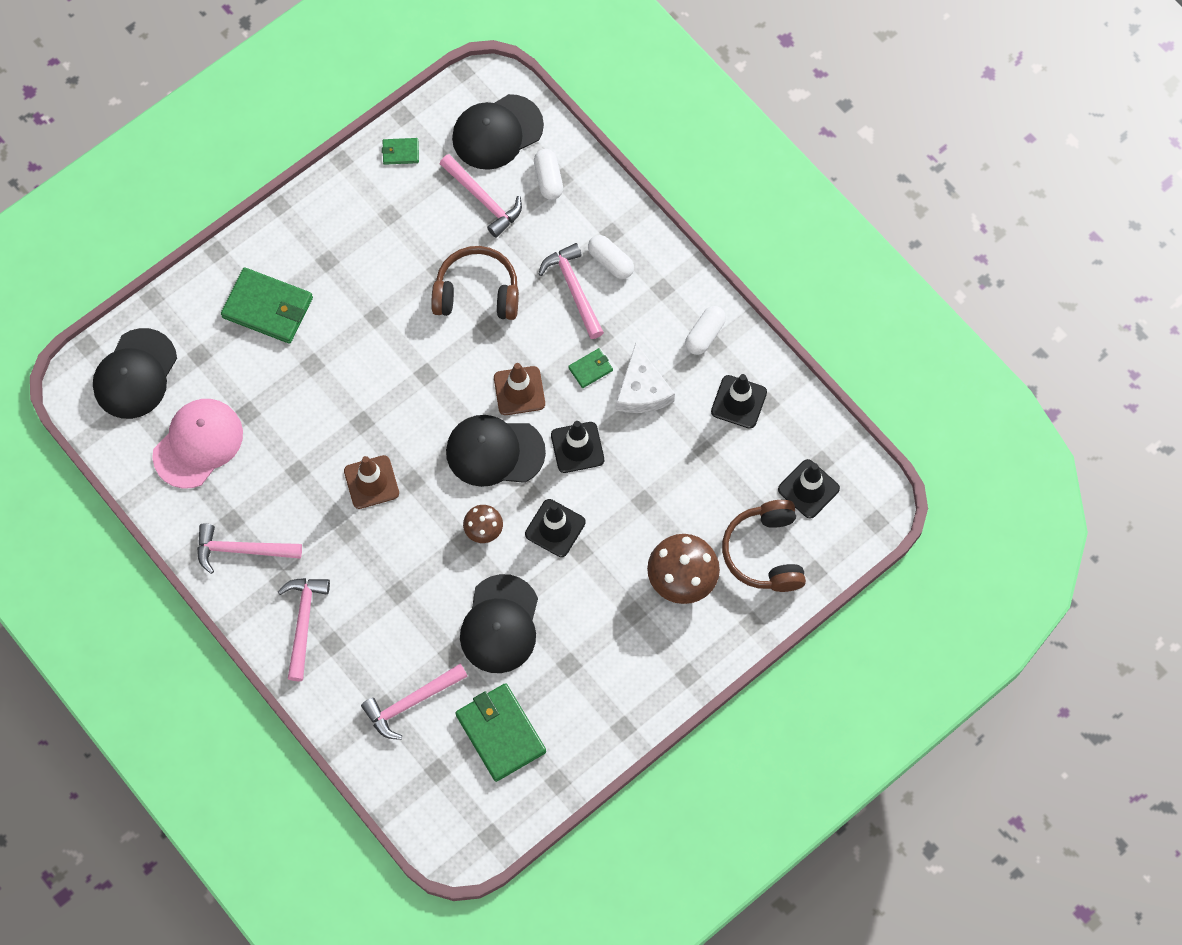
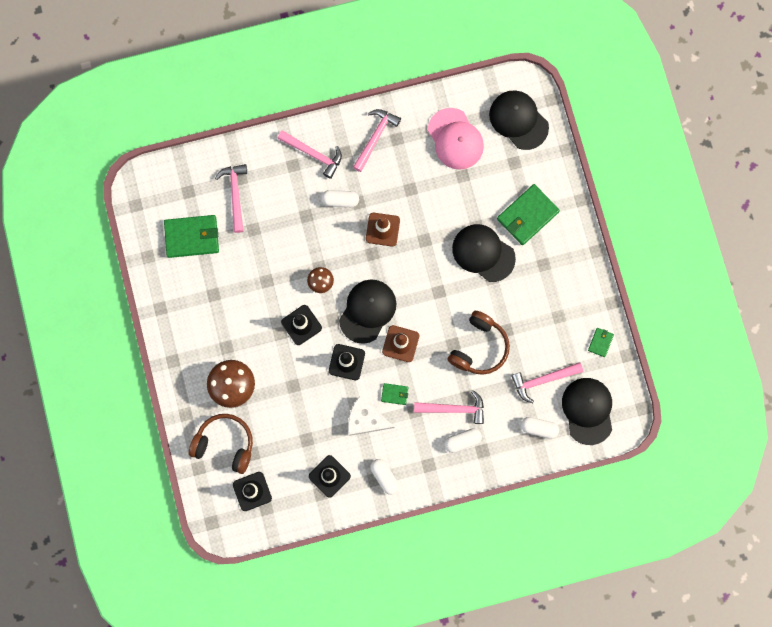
camera: 115 degrees right, 10 degrees up
(355, 556) = (340, 200): none -> white capsule
(500, 624) = (257, 265): black cap -> black cap (483, 253)
(590, 369) = (394, 394): green wallet -> green wallet turned 75 degrees counterclockwise

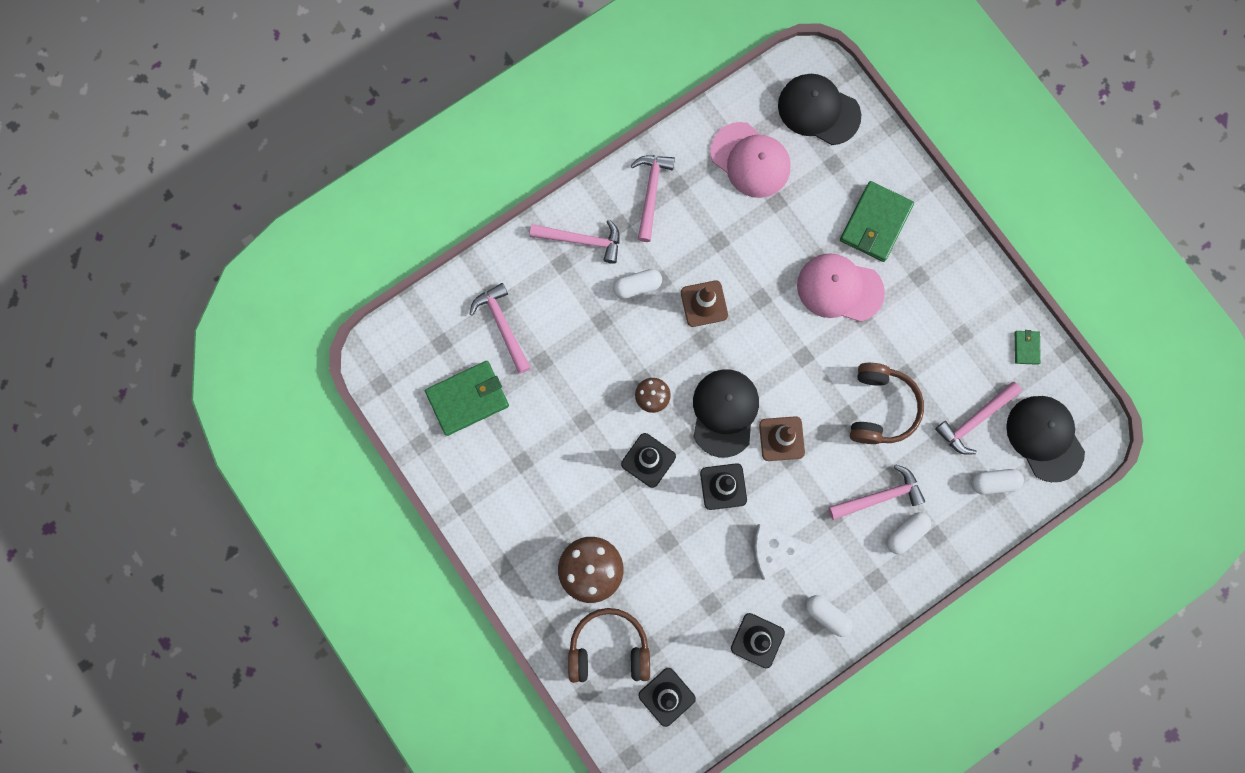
camera: 20 degrees left, 0 degrees up
(394, 394) = (799, 505): green wallet -> none
(483, 253) = (839, 288): black cap -> pink cap

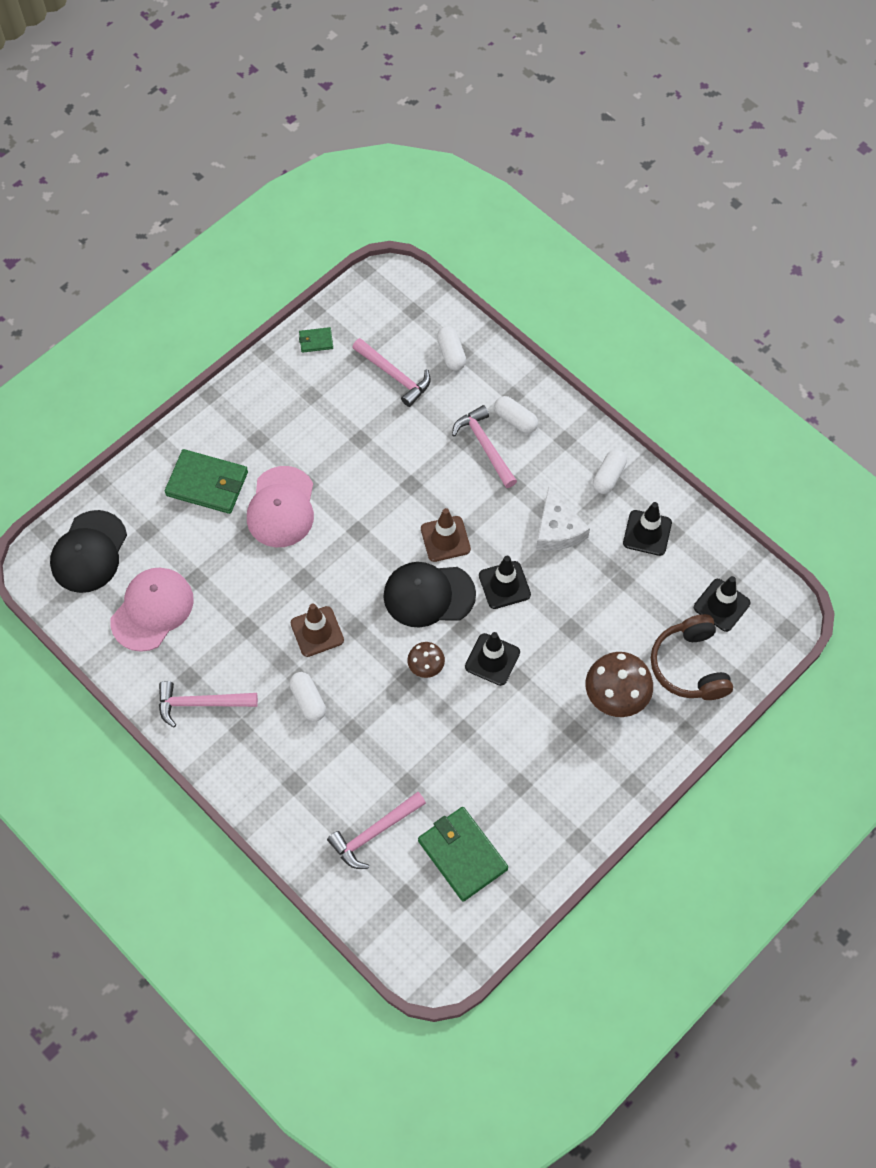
camera: 100 degrees left, 15 degrees down
(582, 240) = (264, 766): pink hammer -> none
(880, 408) = (397, 456): brown headphones -> none
(1045, 438) = (401, 318): black cap -> none

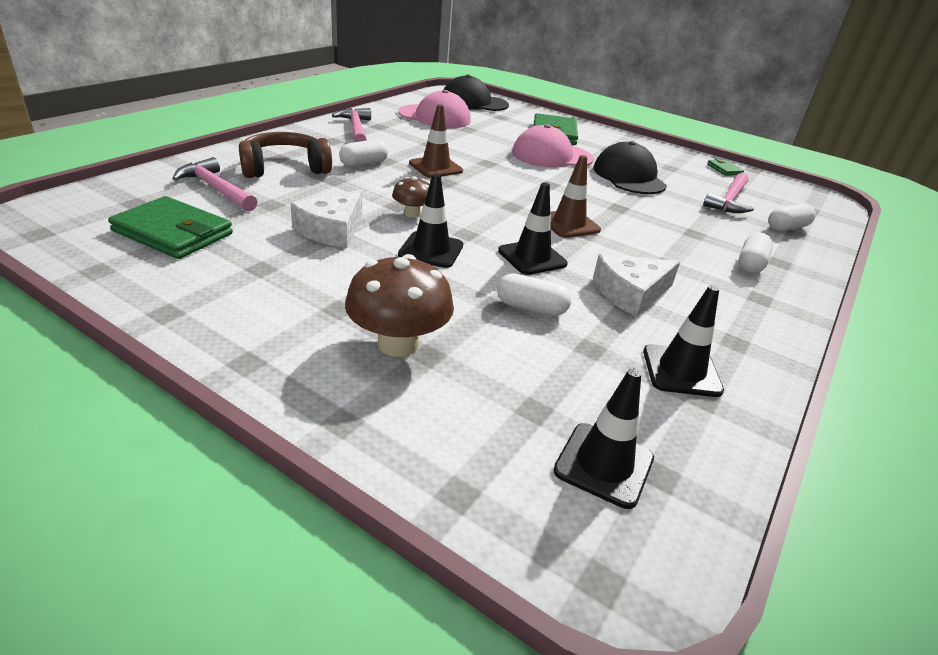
camera: 75 degrees right, 30 degrees down
(428, 595) = (497, 215): black cap -> black cap (629, 177)
(457, 733) = (332, 230): none -> white cheese
(462, 855) = (173, 232): green wallet -> green wallet turned 75 degrees clockwise
(485, 446) = (699, 246): pink hammer -> none
(608, 476) = (740, 333): white capsule -> white capsule (531, 307)
(689, 666) = (469, 424): brown headphones -> brown headphones (285, 168)

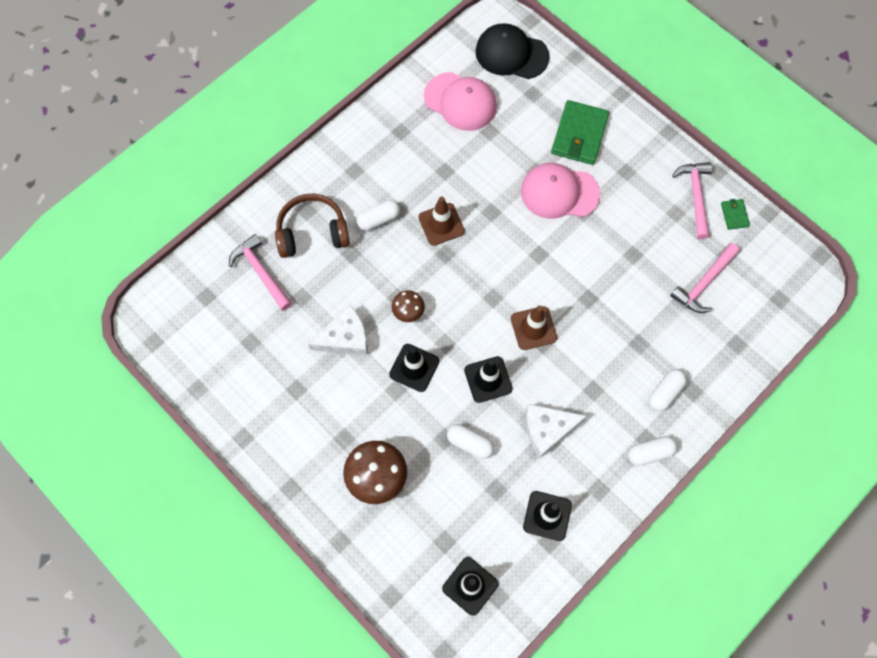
camera: 15 degrees right, 35 degrees up
(173, 232) = (237, 341): green wallet -> none
(332, 230) = (345, 338): white cheese -> white cheese turned 150 degrees counterclockwise
(356, 129) = (378, 141): pink hammer -> pink hammer (695, 196)
(629, 177) = (622, 236): black cap -> none
(787, 227) = (734, 334): white capsule -> white capsule (650, 453)

